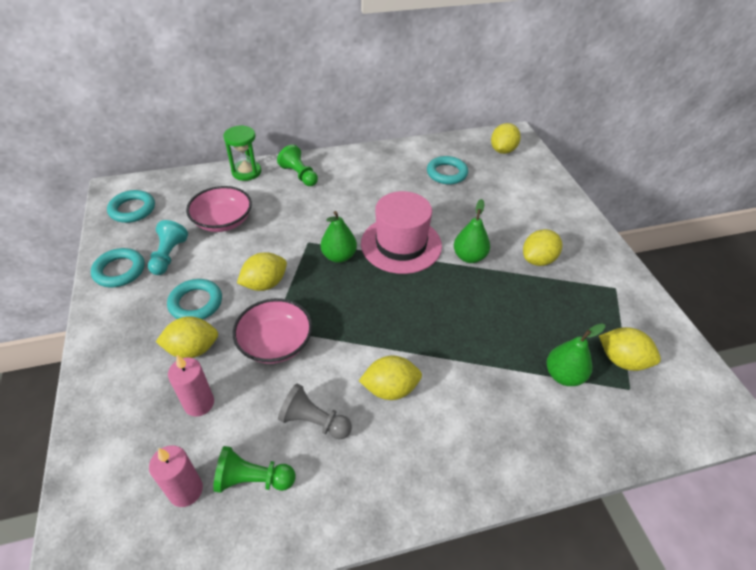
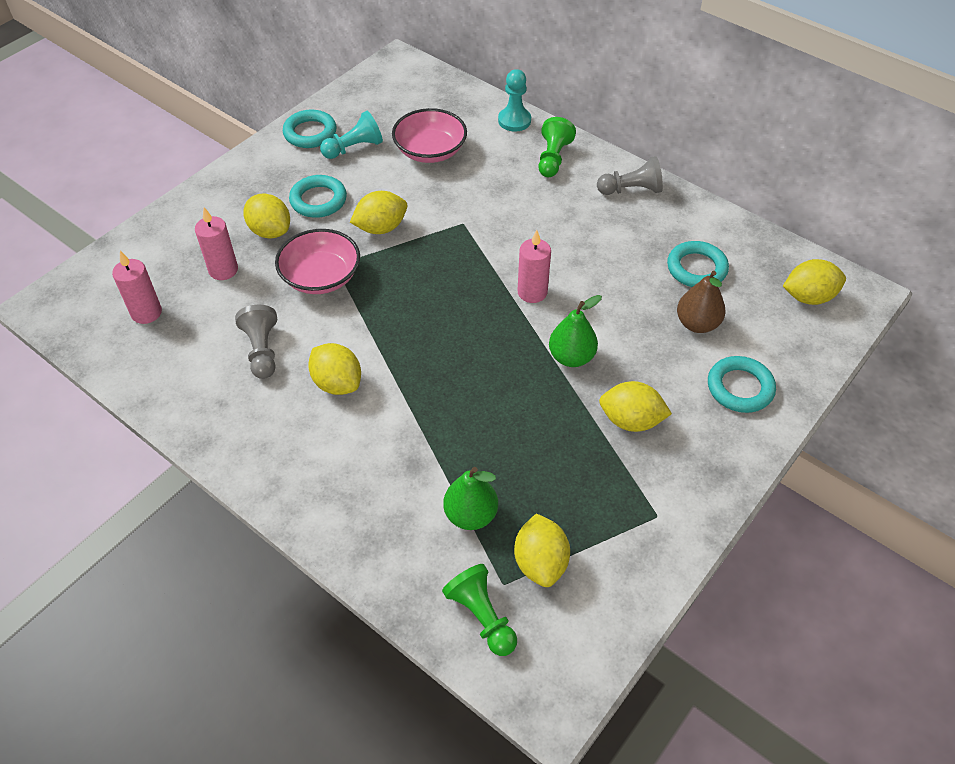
camera: 55 degrees right, 5 degrees up
(132, 209) = (385, 89): turquoise ring -> turquoise ring (740, 388)
(246, 172) = (514, 121): green hourglass -> turquoise pawn
(253, 479) = (182, 345): green pawn -> green pawn (482, 616)
(265, 284) = (381, 228): yellow lemon -> yellow lemon turned 45 degrees counterclockwise
(339, 256) = (466, 256): green pear -> none
(361, 162) = (631, 190): none -> grey pawn
(401, 244) = (532, 292): pink hat -> pink candle
(487, 196) = (697, 324): none -> brown pear

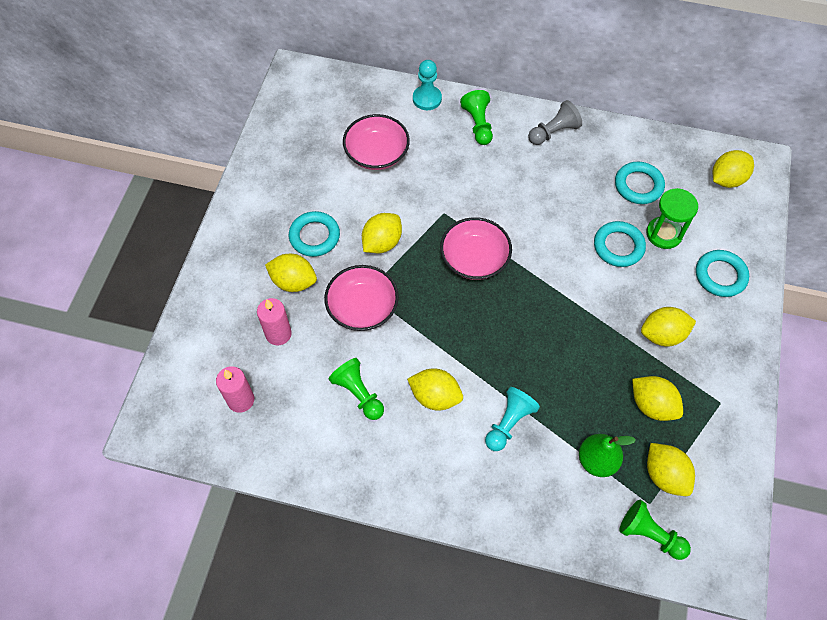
camera: 25 degrees left, 10 degrees up
(262, 351) = (358, 393): grey pawn -> green pawn
(310, 133) = (265, 173): turquoise ring -> turquoise ring (618, 246)
(354, 148) = (312, 174): turquoise pawn -> turquoise pawn (509, 423)
(466, 274) = (474, 259): none -> pink bowl
(532, 292) = (532, 255): pink candle -> none
(571, 357) = (592, 299): green pear -> none
(572, 485) = (652, 405): none -> yellow lemon
(697, 324) = (664, 234): brown pear -> green hourglass

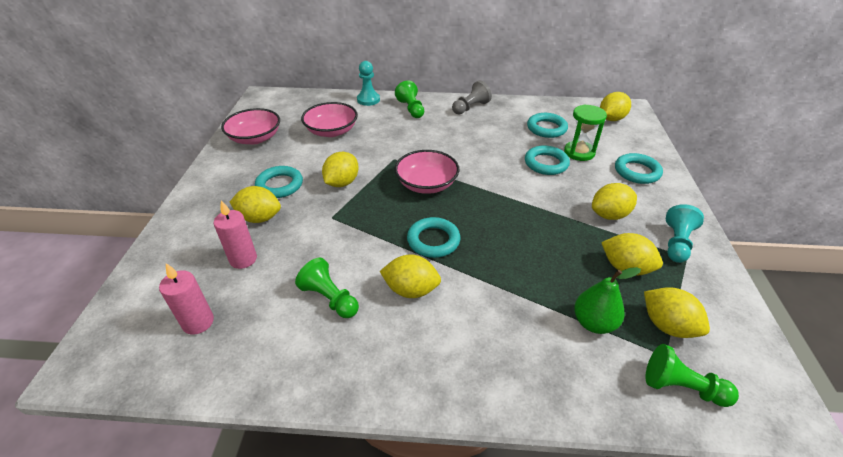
camera: 10 degrees left, 20 degrees down
(362, 307) = (328, 229): pink bowl -> pink bowl (255, 138)
(467, 340) = (433, 240): none -> turquoise ring
(509, 423) = (492, 302): turquoise pawn -> turquoise pawn (676, 243)

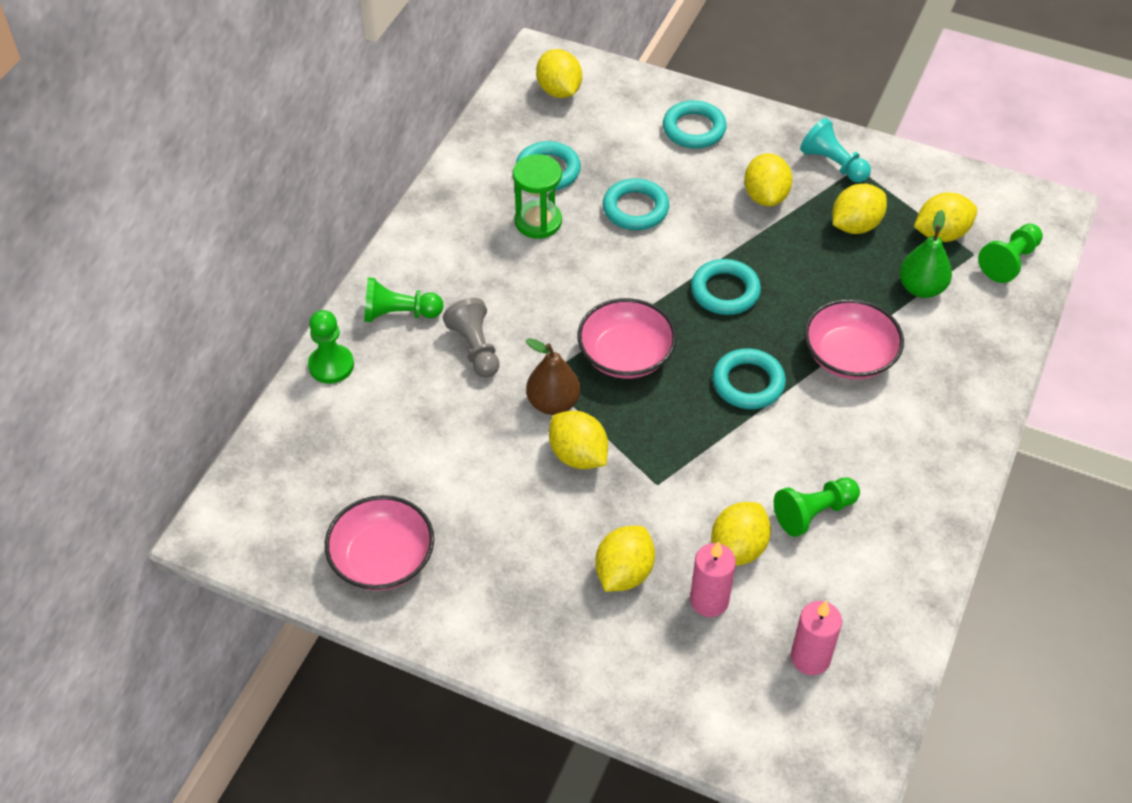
camera: 70 degrees left, 10 degrees up
(279, 185) = (549, 538): turquoise ring -> turquoise ring (725, 291)
(331, 131) = (416, 441): pink bowl -> pink bowl (849, 356)
(368, 100) = (331, 365): turquoise pawn -> green pawn
(376, 166) = (553, 403): none -> brown pear
(411, 290) = (825, 429): yellow lemon -> yellow lemon (738, 548)
(470, 107) = (438, 235): grey pawn -> grey pawn (475, 348)
(579, 152) = (625, 163): green hourglass -> green hourglass (538, 221)

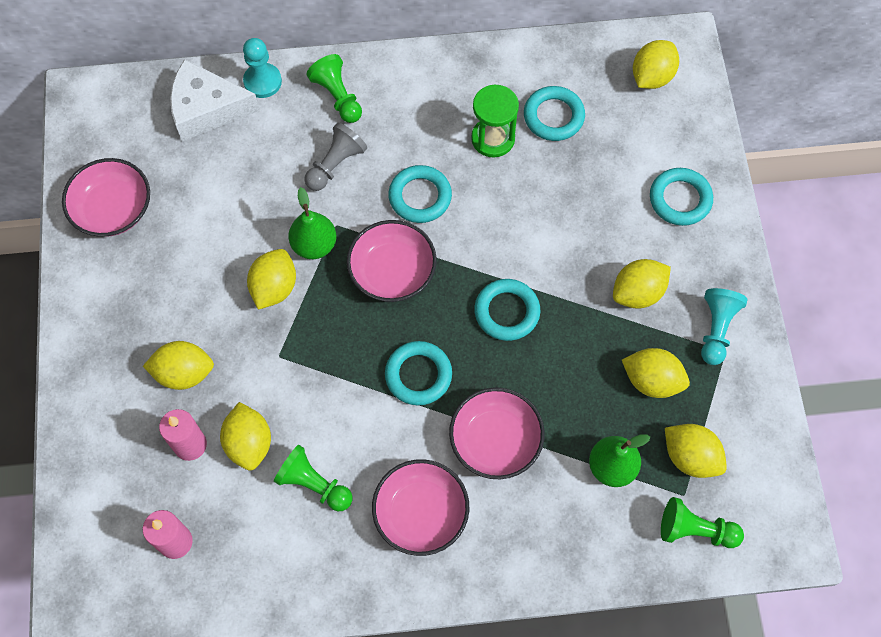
camera: 60 degrees right, 15 degrees up
(325, 425) = (207, 109): none -> white cheese
(331, 365) = (262, 81): green pawn -> turquoise pawn
(553, 403) = (314, 245): brown pear -> green pear
(635, 209) = (554, 201): turquoise ring -> turquoise ring (420, 197)
(738, 548) = (249, 443): yellow lemon -> yellow lemon turned 75 degrees clockwise
(890, 442) = (421, 513): none -> pink bowl

